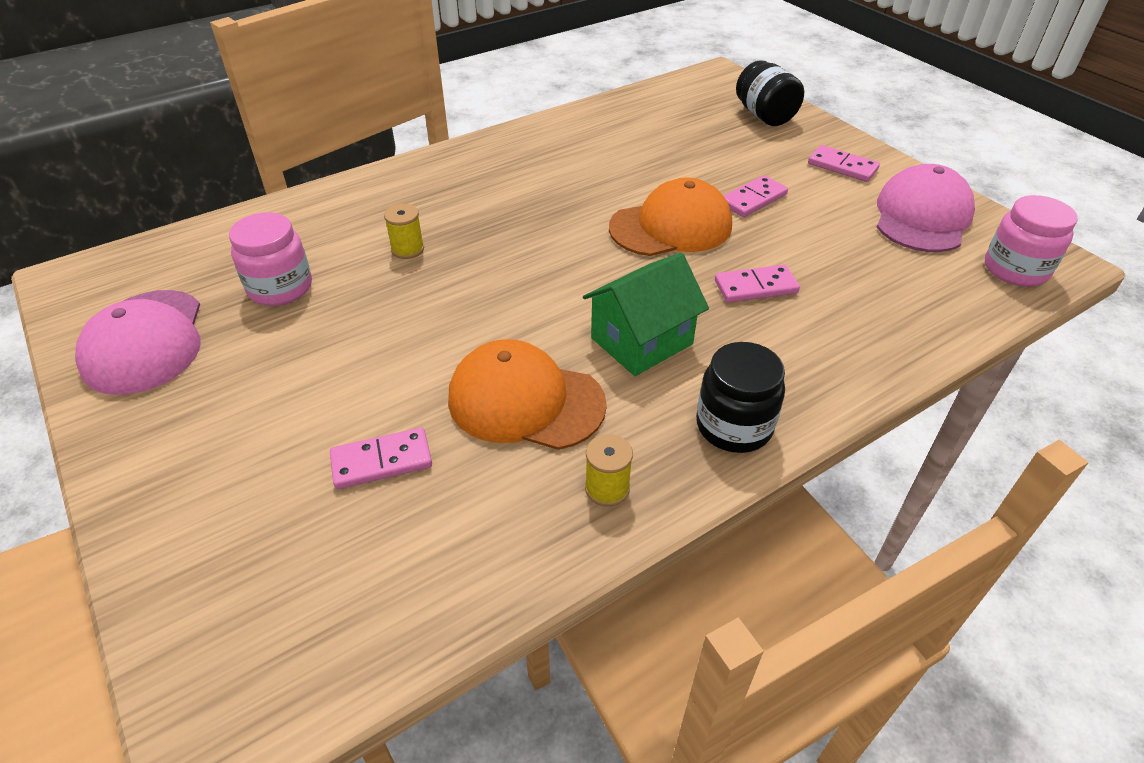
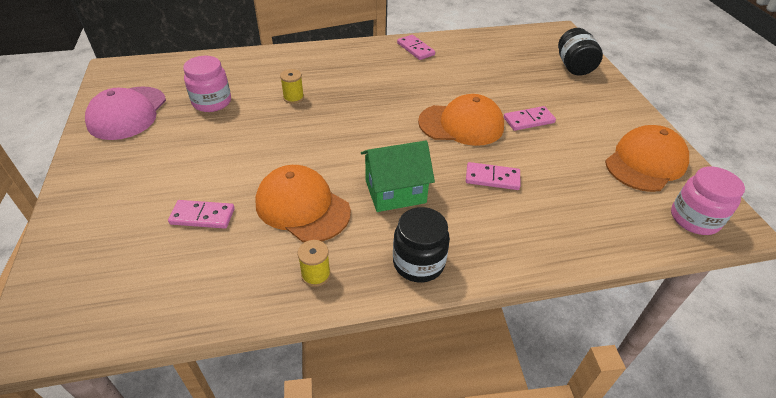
camera: 20 degrees right, 0 degrees up
(842, 166) = (608, 113): pink domino -> pink domino (415, 49)
(922, 216) = (645, 162): pink cap -> orange cap

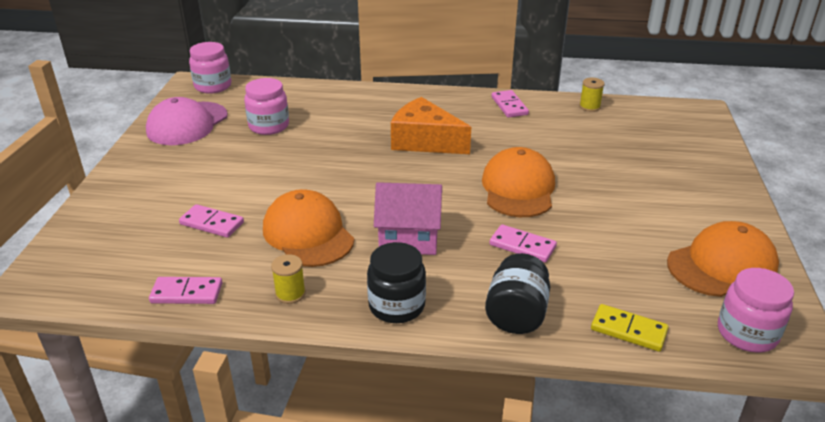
camera: 20 degrees right, 10 degrees down
(136, 69) = (213, 86): none -> pink jar
(293, 98) = (351, 134): yellow spool -> yellow spool (589, 107)
(362, 93) = (425, 141): none -> orange cheese
(395, 191) = (409, 238): green house -> pink house
(461, 124) = (518, 188): orange cap -> orange cap turned 105 degrees counterclockwise
(528, 120) = (601, 197): pink domino -> pink domino (187, 293)
(574, 67) = (694, 151): black jar -> black jar (516, 314)
(612, 238) = (628, 330): none -> yellow domino

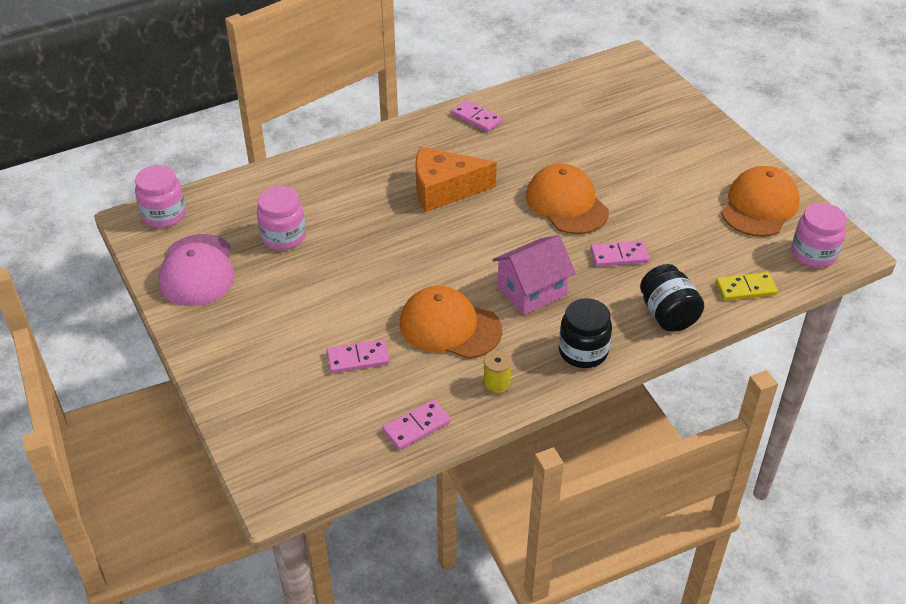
camera: 35 degrees left, 10 degrees up
(589, 107) = (543, 91): yellow spool -> none

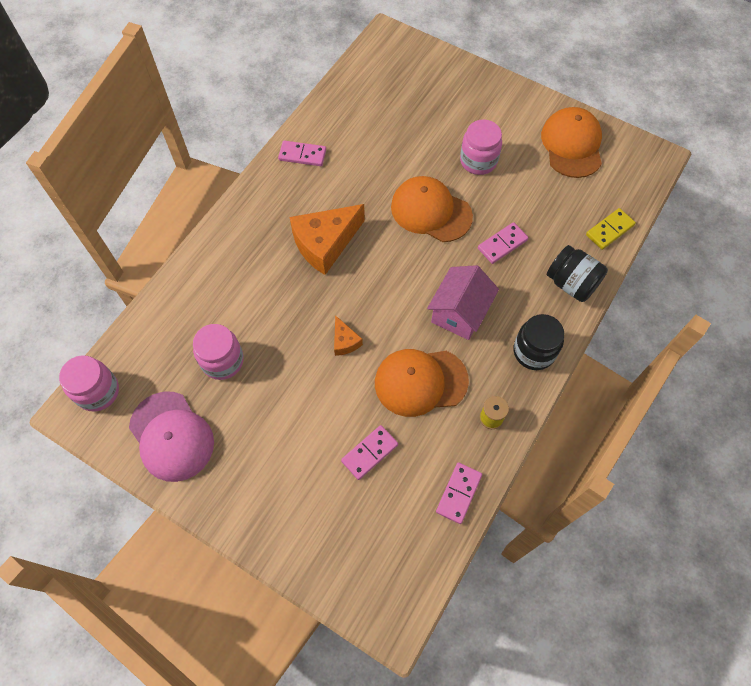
camera: 30 degrees left, 20 degrees up
(403, 267) = (345, 341): none -> orange cheese
(813, 254) = (635, 173): pink jar -> pink jar (478, 161)

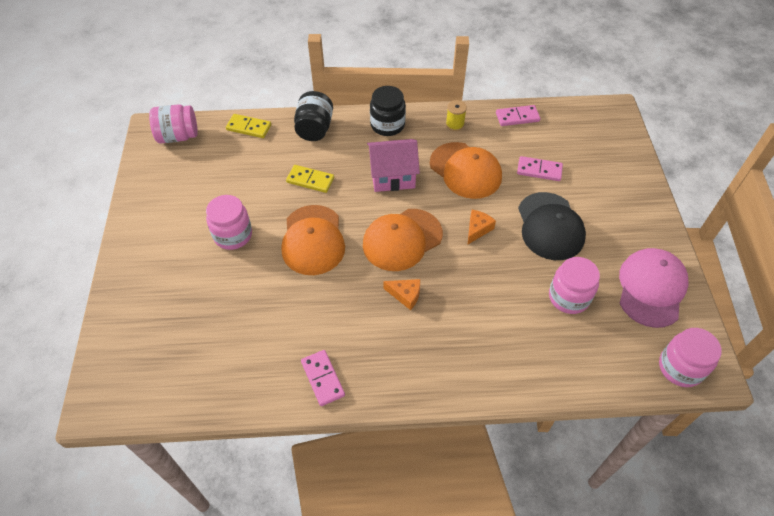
camera: 125 degrees left, 10 degrees down
(299, 406) = (550, 226): none -> black cap
(325, 244) = (405, 295): orange cheese -> orange cheese, size x0.47
(502, 244) = (310, 180): pink domino -> yellow domino
(572, 145) = (172, 182): orange cap -> orange cap (402, 239)
(632, 171) = (178, 136): none -> pink jar

